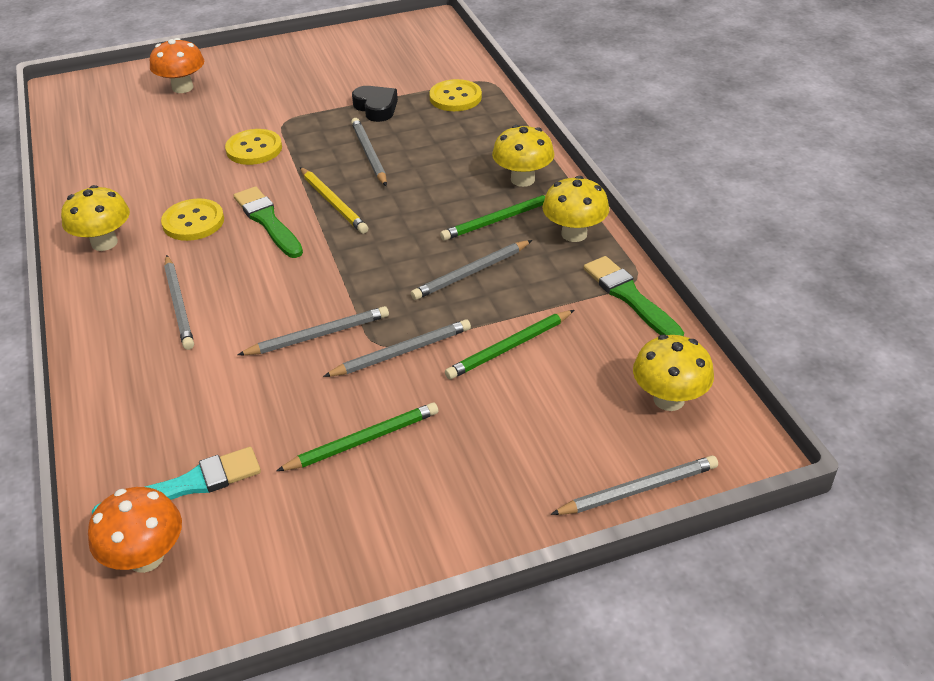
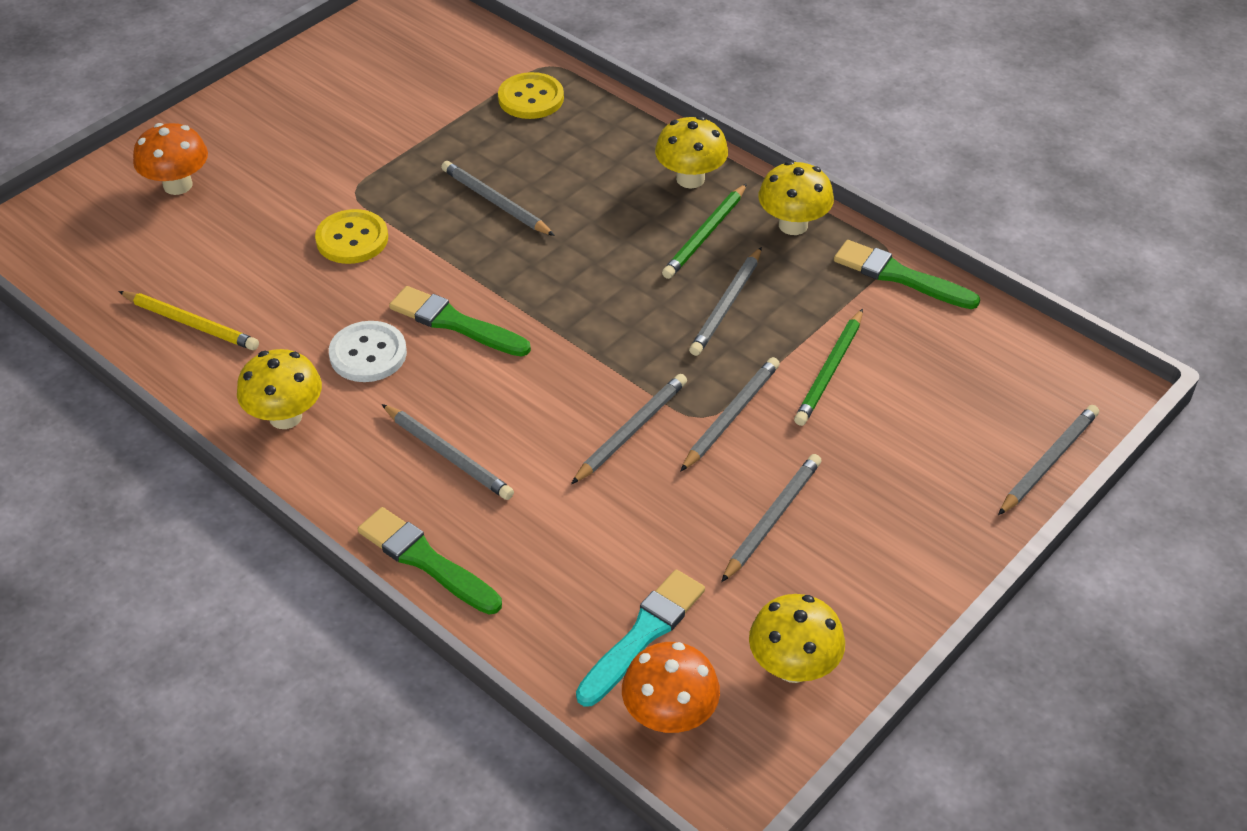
camera: 30 degrees left, 5 degrees up
(95, 369) = (426, 560): none -> green brush
(193, 222) = (368, 354): yellow button -> white button
(333, 203) = (508, 275): yellow pencil -> yellow pencil (191, 323)
(363, 441) = (772, 519): green pencil -> grey pencil
(376, 108) = (450, 139): black heart -> none
(668, 399) = (1010, 367): yellow mushroom -> yellow mushroom (793, 667)

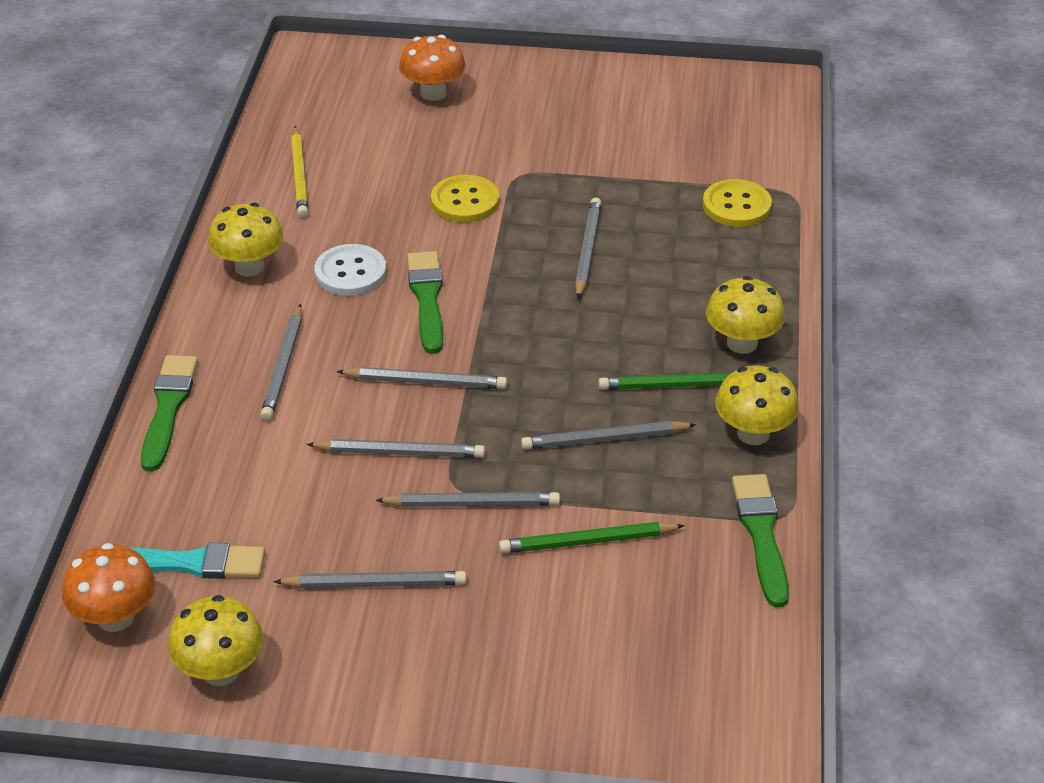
camera: 55 degrees right, 5 degrees down
(1048, 462) = (613, 747): grey pencil -> grey pencil (425, 382)

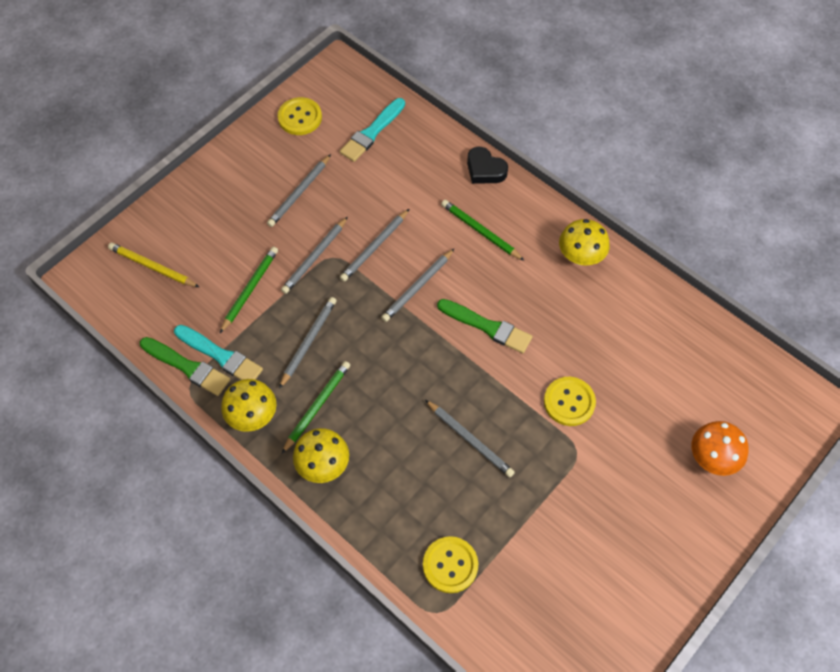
camera: 125 degrees right, 20 degrees up
(115, 618) = (361, 96): orange mushroom -> none
(168, 408) = (485, 170): green brush -> black heart
(221, 671) = (300, 117): yellow mushroom -> yellow button
(283, 366) = (480, 231): grey pencil -> green pencil
(299, 175) = (659, 326): yellow pencil -> yellow pencil (153, 267)
(350, 272) = (539, 302): white button -> none
(711, 511) = (220, 356): none -> turquoise brush

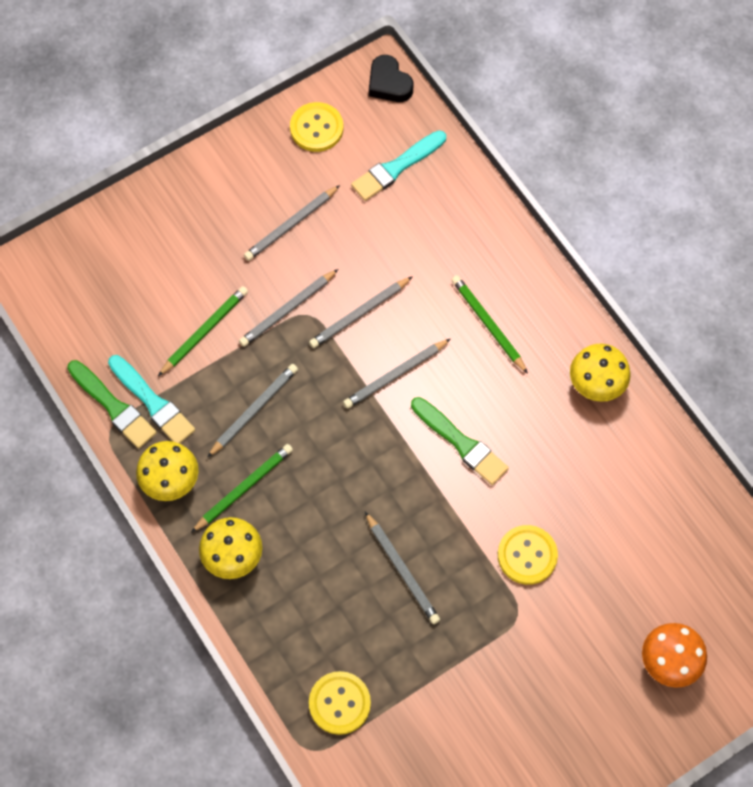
camera: 15 degrees right, 5 degrees up
(153, 267) = (103, 277): yellow pencil -> none
(485, 170) = (517, 247): black heart -> black heart (389, 83)

